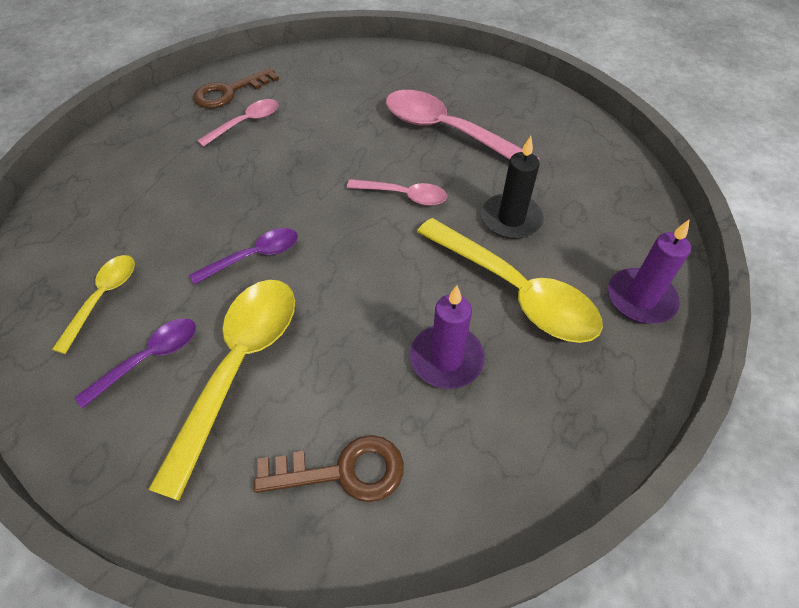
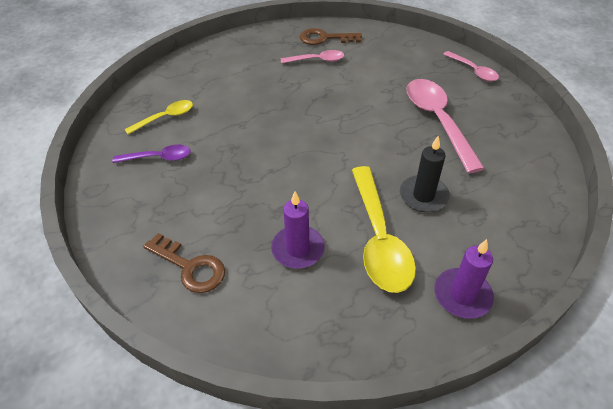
camera: 40 degrees right, 5 degrees down
(239, 367) = (192, 186): yellow spoon -> none
(254, 256) = (251, 135): purple spoon -> none
(404, 196) = (367, 146): pink spoon -> pink spoon (473, 71)

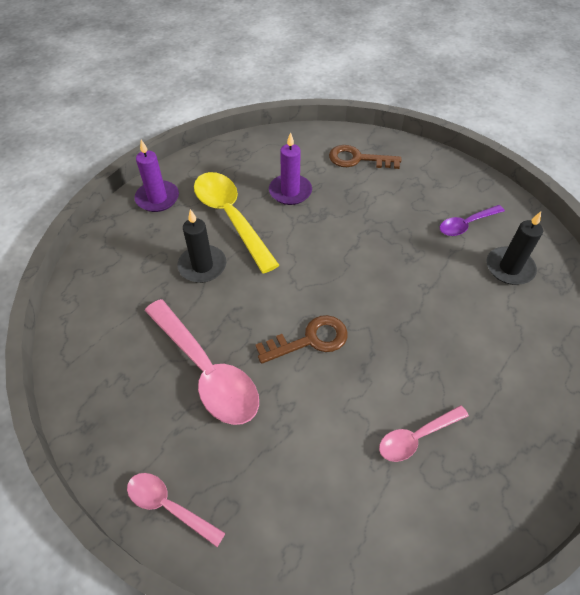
camera: 155 degrees right, 5 degrees up
(165, 118) = (509, 268): yellow spoon -> black candle
(325, 38) = (441, 506): brown key -> brown key (310, 340)

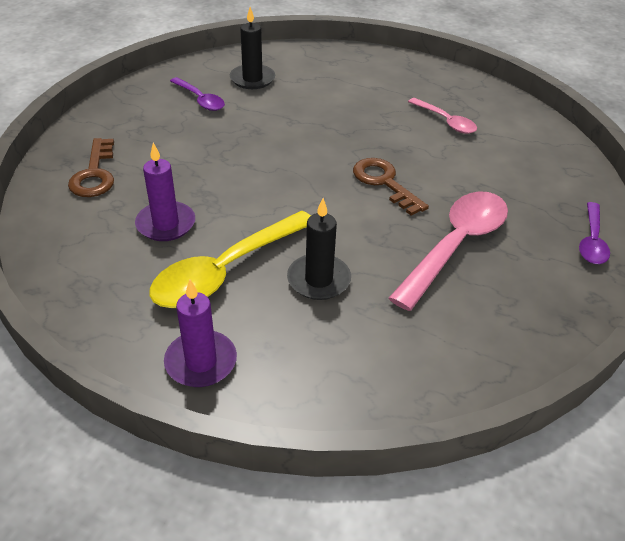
camera: 105 degrees left, 10 degrees down
(168, 506) = (592, 241): pink spoon -> purple spoon

